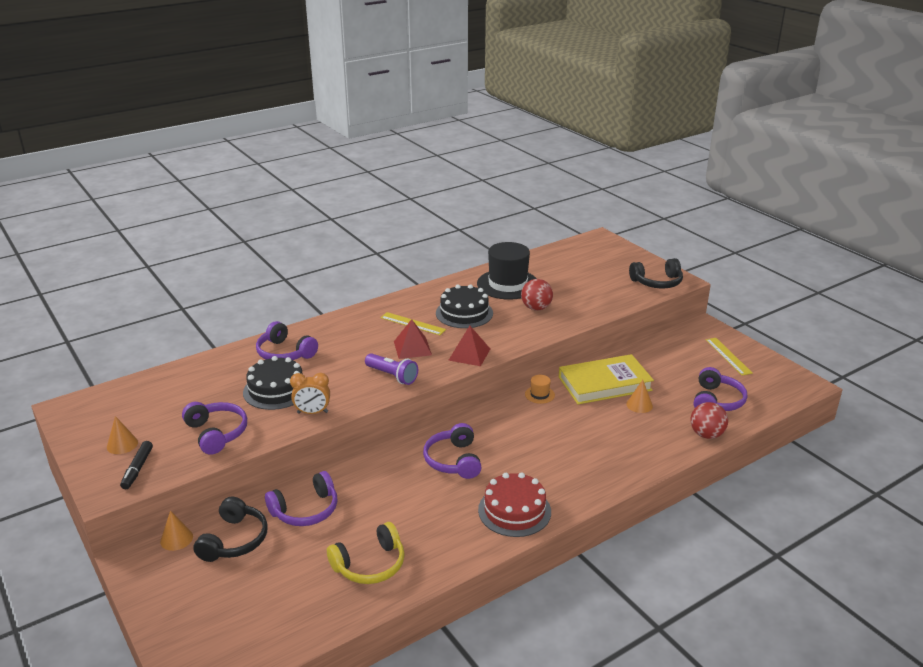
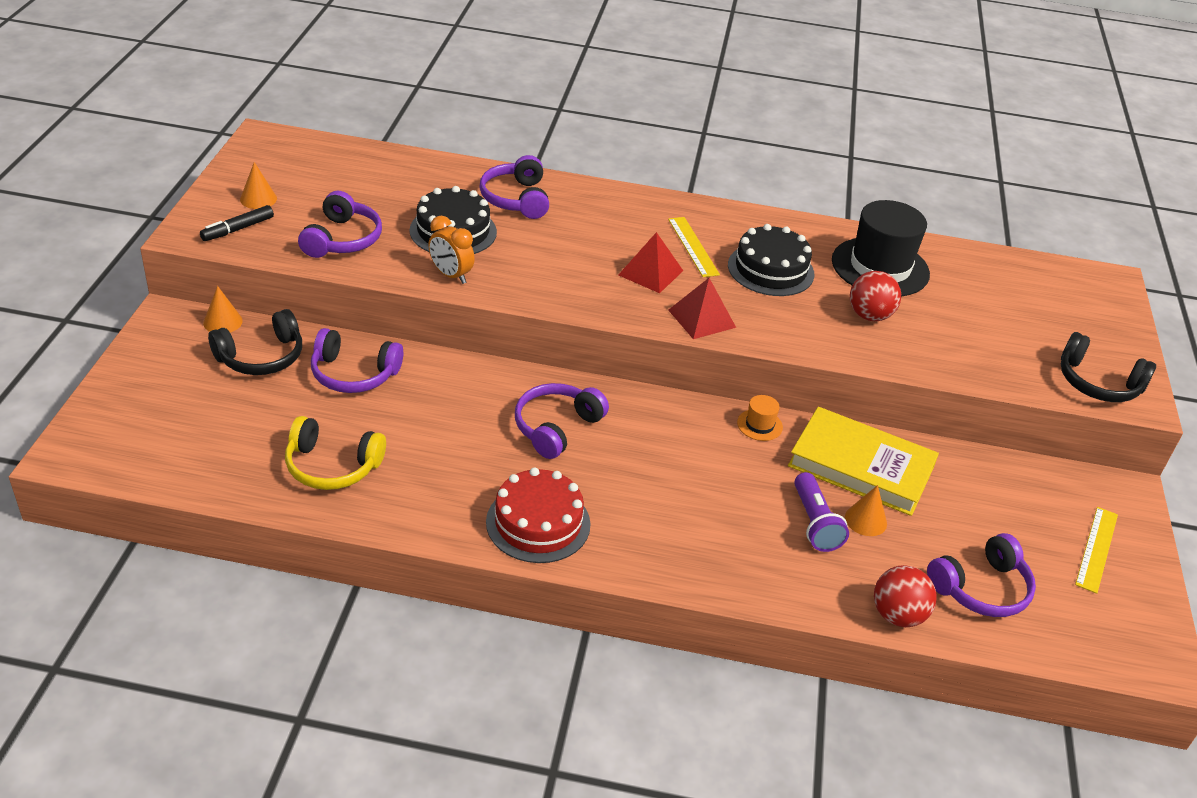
camera: 40 degrees right, 10 degrees up
(392, 376) = (583, 289): purple flashlight -> purple flashlight (814, 523)

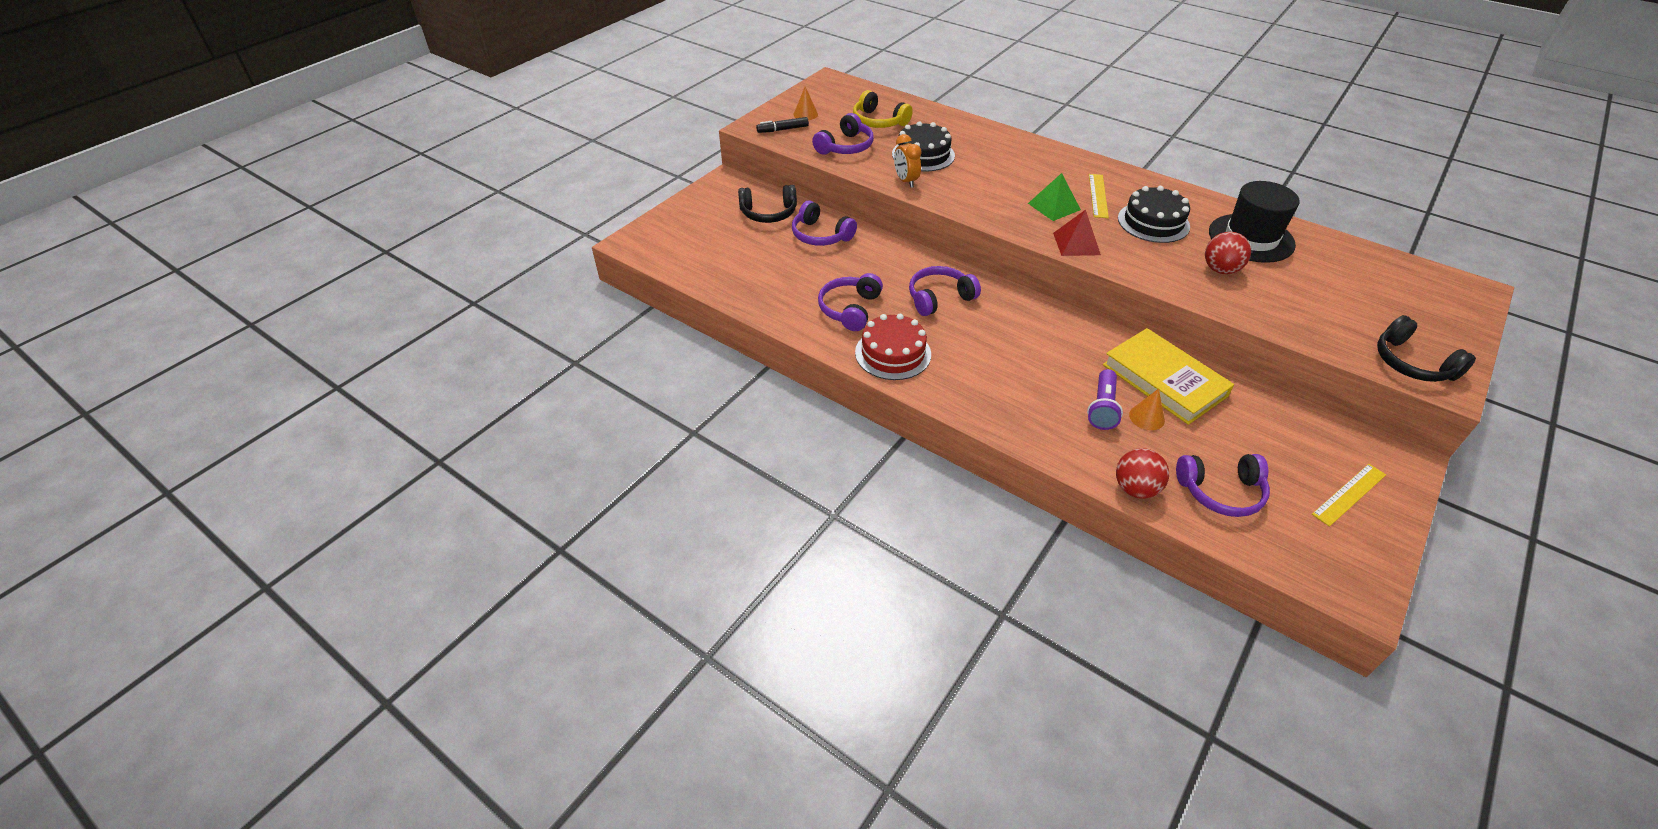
camera: 30 degrees right, 5 degrees up
(222, 322) = (756, 188): orange cone -> none
(332, 466) = (777, 286): yellow headphones -> yellow headphones (878, 121)
(516, 199) = (980, 142): purple headphones -> purple headphones (850, 309)
(650, 272) = (1054, 206): red pyramid -> green pyramid
(759, 425) = (1095, 332): orange hat -> none

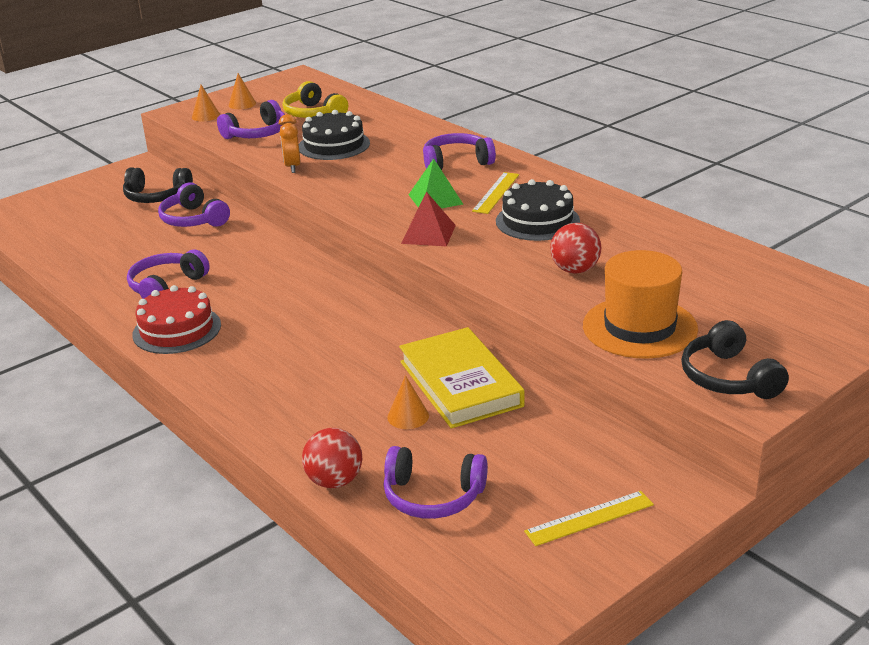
camera: 15 degrees right, 15 degrees down
(782, 129) = (205, 116): black marker -> orange cone
(939, 298) = (271, 285): purple headphones -> purple headphones (456, 162)
(1102, 408) = (364, 402): purple flashlight -> none
(1251, 238) = (642, 244): black hat -> none
(1311, 322) = (639, 327): none -> orange hat

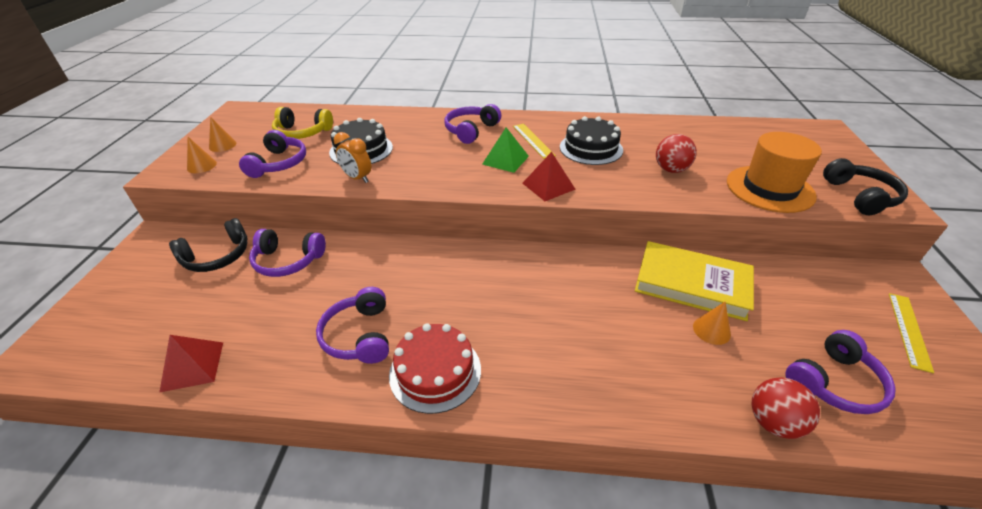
camera: 45 degrees left, 10 degrees up
(61, 255) = (192, 366): none -> red pyramid
(728, 378) = (860, 196): black headphones -> black headphones turned 120 degrees counterclockwise

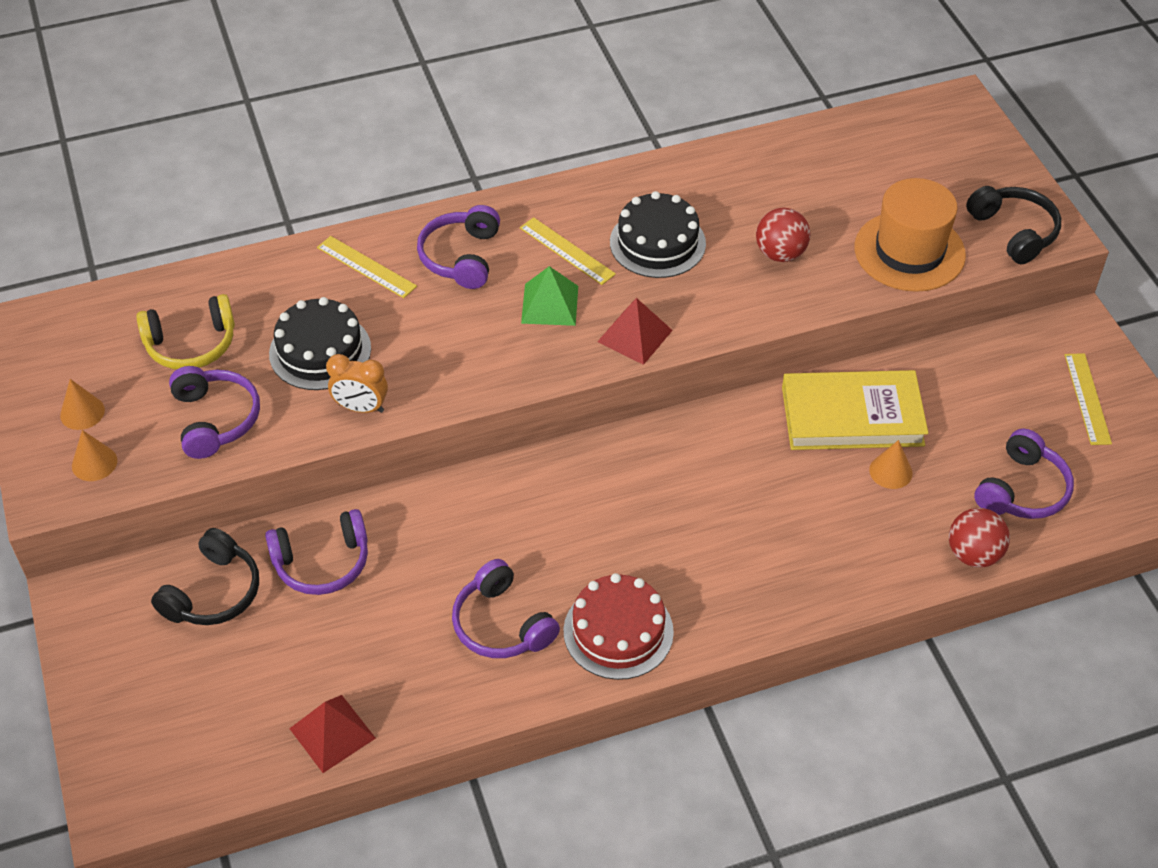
camera: 25 degrees left, 10 degrees up
(418, 124) = (366, 267): none -> yellow ruler

